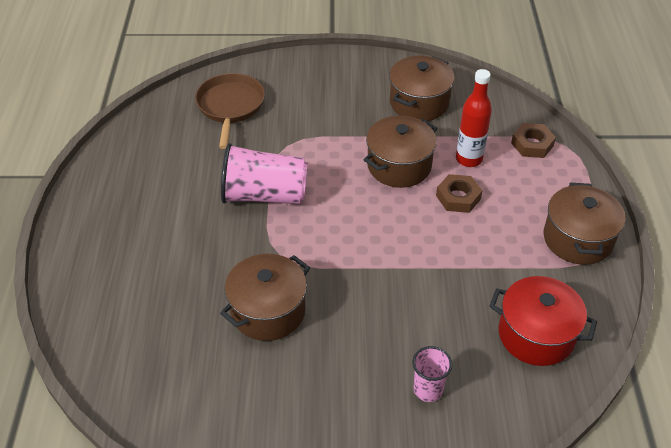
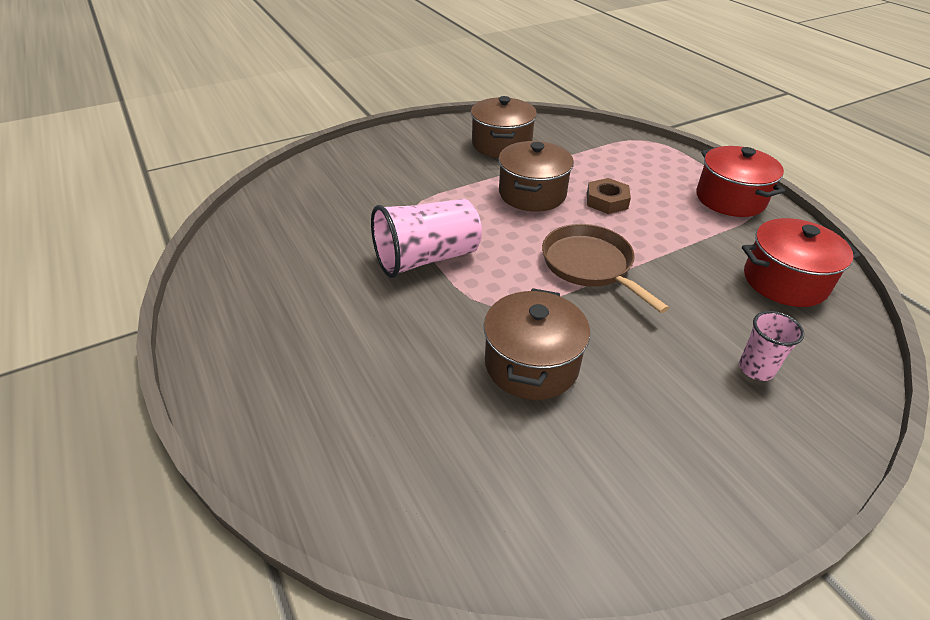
camera: 30 degrees left, 5 degrees down
(230, 107) = (322, 196): brown pan -> brown pan (590, 265)
(469, 159) = (585, 171): red bottle -> none
(532, 144) = (622, 147): brown nut -> none
(577, 239) = (730, 199): brown pot -> red pot

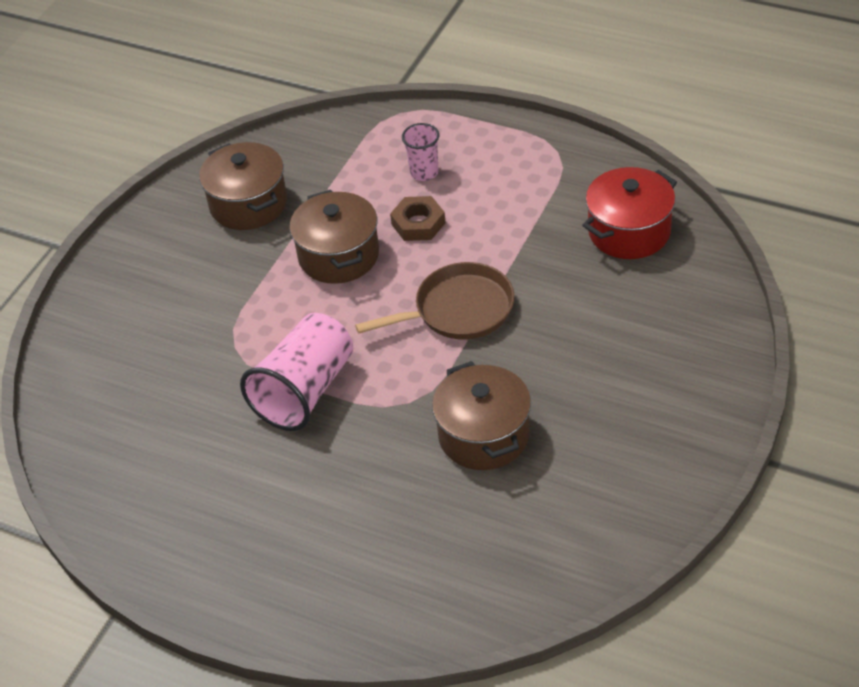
camera: 30 degrees left, 5 degrees up
(590, 265) = (458, 310): brown pan -> brown pan turned 135 degrees clockwise
(730, 199) = (531, 155): red pot -> none
(756, 369) = (652, 334): pink cup -> pink cup (424, 172)

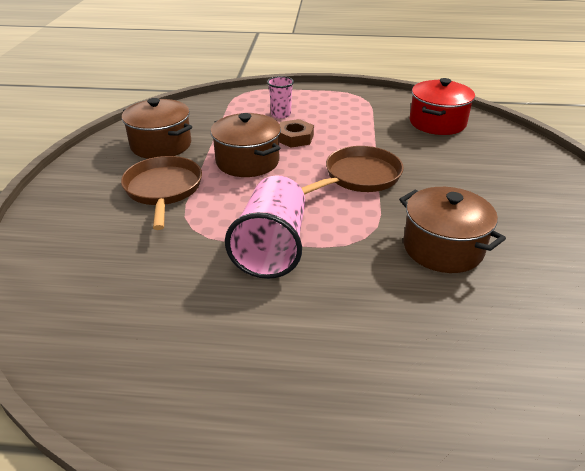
camera: 25 degrees left, 10 degrees down
(225, 282) = (163, 190): none -> brown pan

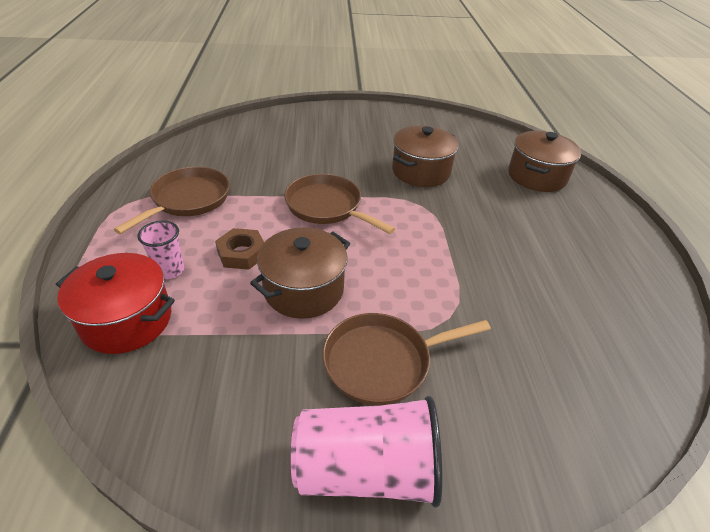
camera: 100 degrees left, 5 degrees up
(161, 145) = (258, 397): brown pot -> brown pot (537, 176)
(272, 247) = (455, 256): pink cup -> pink cup (366, 469)
(365, 116) = (188, 200): none -> brown pan
(437, 123) = (214, 156): red pot -> red pot (127, 320)

